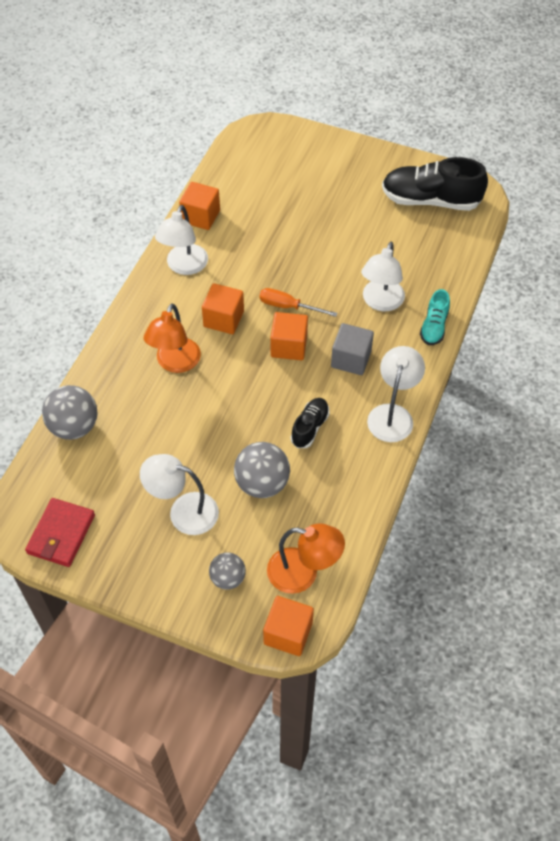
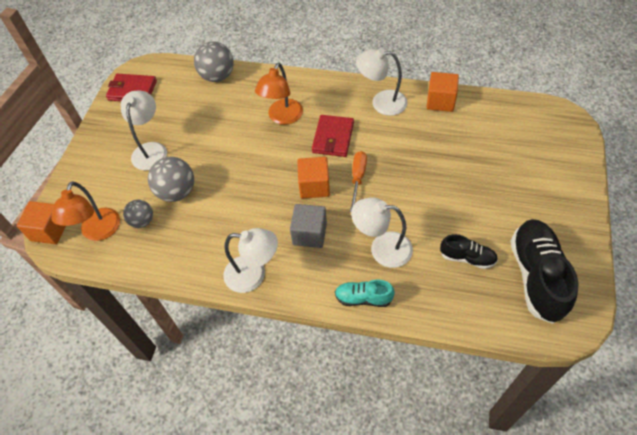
camera: 85 degrees right, 0 degrees up
(175, 363) = (282, 117): orange lamp -> orange lamp turned 75 degrees counterclockwise
(223, 319) = (333, 138): orange cube -> red wallet
(228, 578) = (96, 186): grey ball -> grey ball (142, 221)
(310, 428) = (232, 215): black shoe -> black shoe (467, 258)

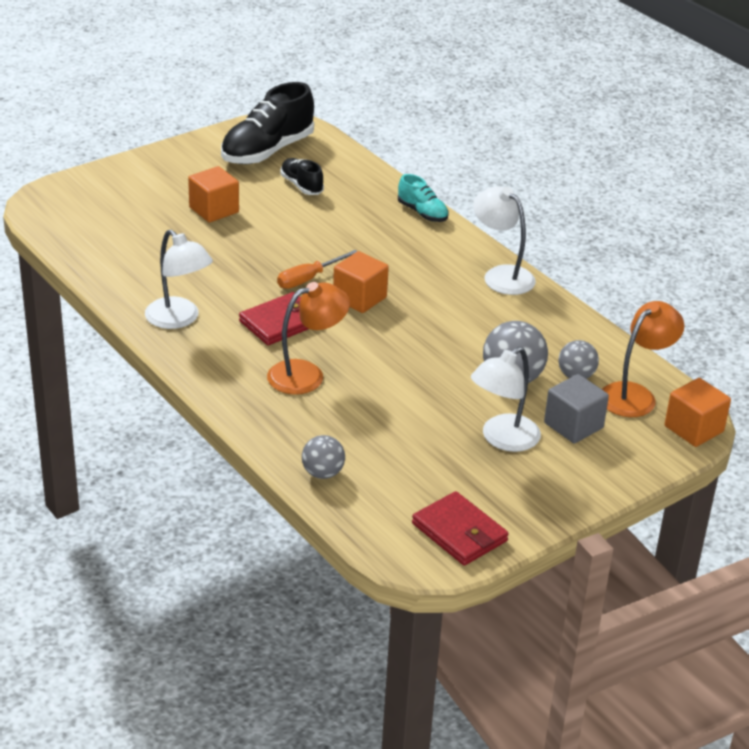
camera: 145 degrees left, 20 degrees down
(217, 76) = (322, 473): grey ball -> grey ball, size x0.62
(309, 234) = (413, 271): grey cube -> grey cube (573, 425)
(382, 248) = (362, 227): white lamp -> none
(440, 101) = (120, 282): orange cube -> orange cube (214, 210)

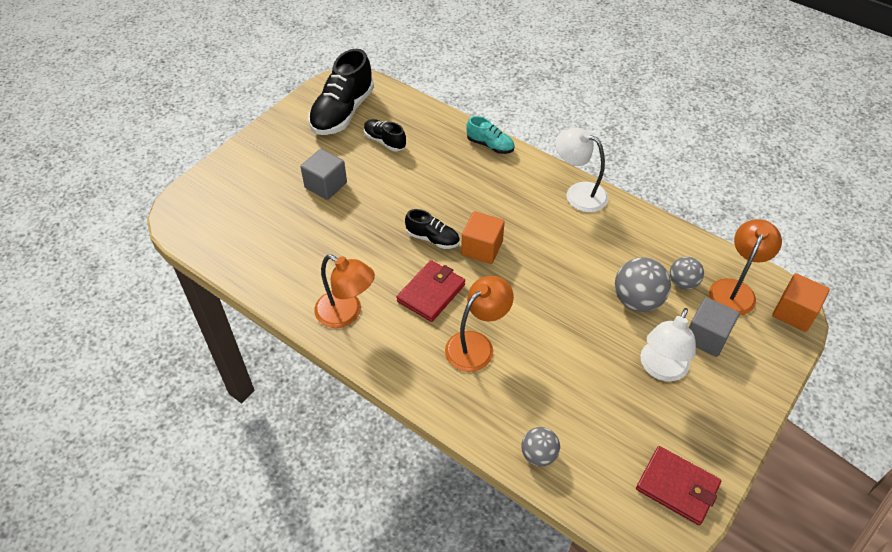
camera: 15 degrees left, 15 degrees up
(179, 319) = (346, 314): white lamp -> orange lamp
(214, 210) = (326, 185): orange cube -> grey cube
(308, 279) = (432, 239): orange screwdriver -> black shoe

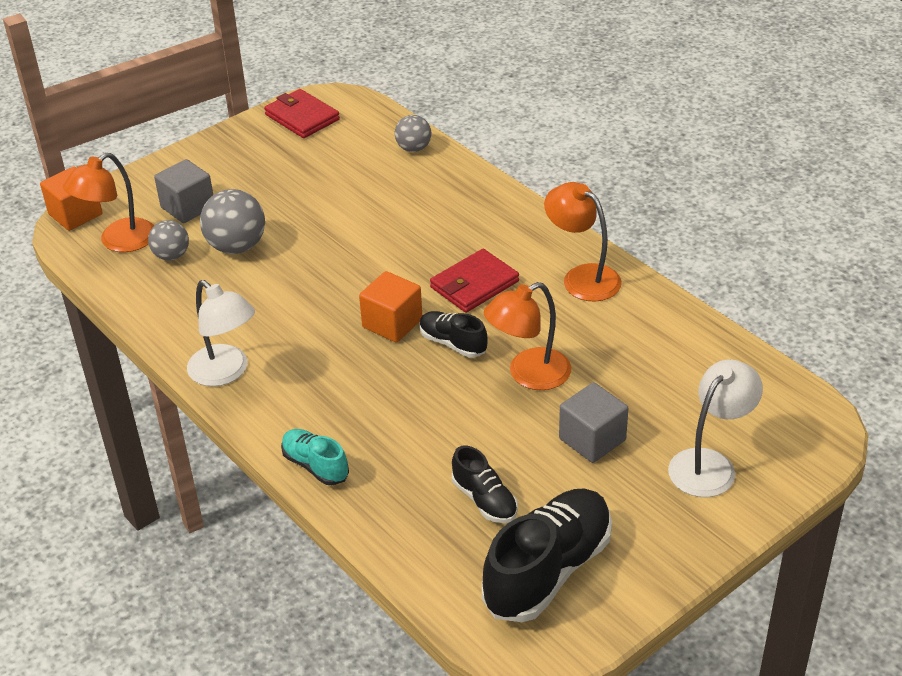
camera: 165 degrees left, 10 degrees down
(476, 345) = (439, 231): orange lamp -> orange lamp (528, 375)
(661, 369) = (256, 189): white lamp -> white lamp (710, 464)

